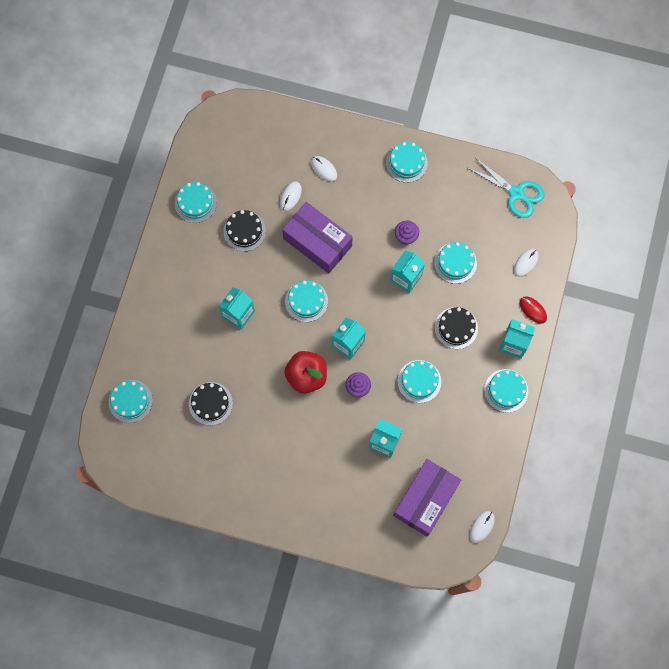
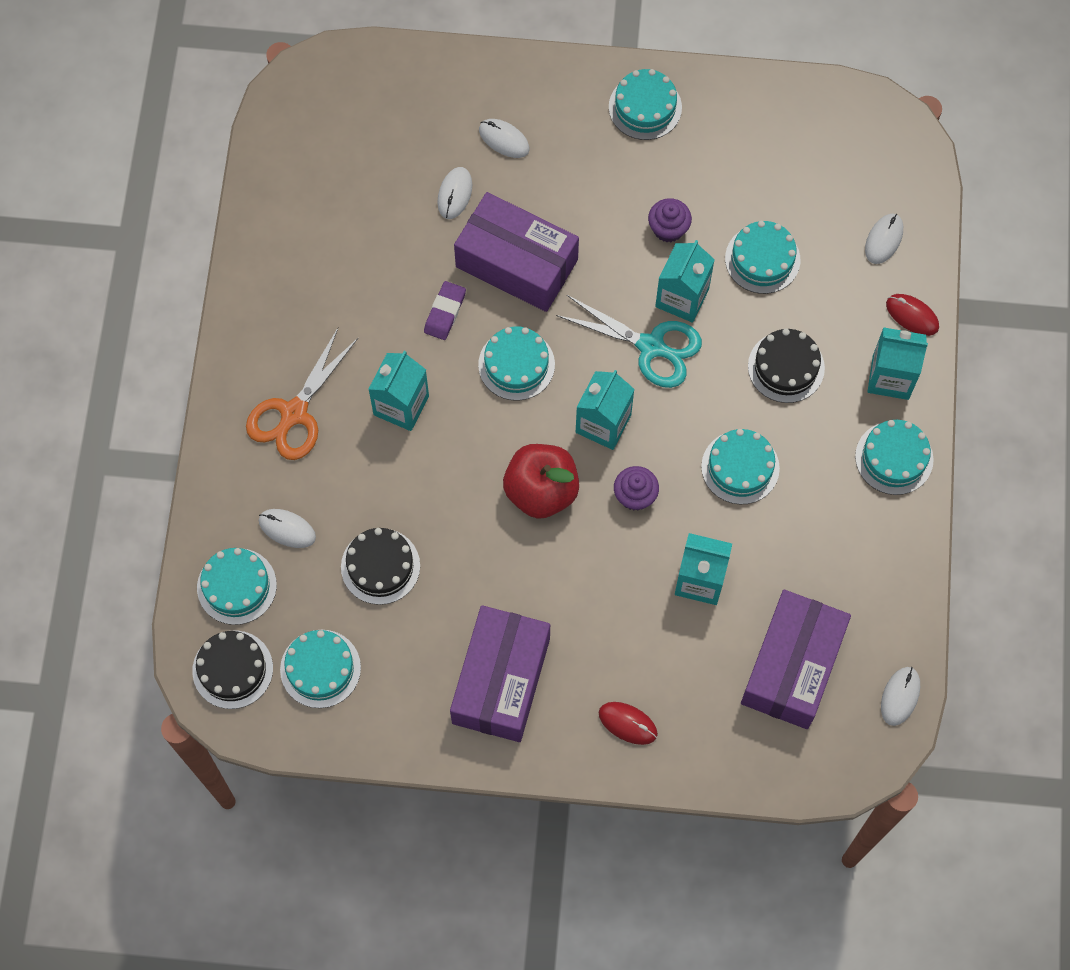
camera: 10 degrees left, 5 degrees down
(163, 373) = (287, 529): none -> white mouse
(179, 308) = (294, 414): none -> orange scissors
(195, 203) = (290, 231): turquoise cake -> turquoise cake (320, 668)
(244, 231) = (385, 264): black cake -> black cake (232, 669)
(264, 479) = (501, 680): none -> purple box
(272, 264) = (445, 312): none -> purple eraser
(329, 515) = (627, 723): none -> red mouse
(516, 193) = (844, 128): turquoise scissors -> turquoise scissors (651, 347)

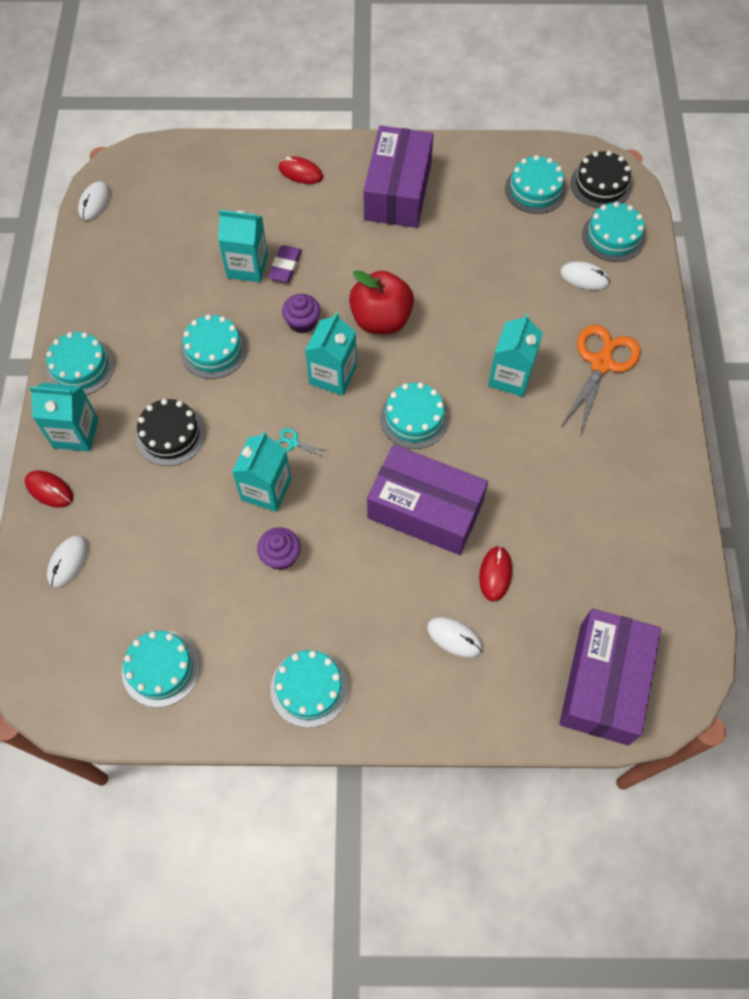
camera: 175 degrees right, 5 degrees down
(380, 566) = (503, 257): black cake -> none
(445, 312) = (485, 459): purple eraser -> purple eraser (285, 266)
(455, 194) = (495, 574): white mouse -> red mouse
(651, 347) = (293, 443): turquoise scissors -> turquoise scissors, size x0.41
(762, 259) = (189, 532): turquoise cake -> turquoise cake (161, 668)
(792, 666) = (176, 215): purple box -> purple box (604, 683)

